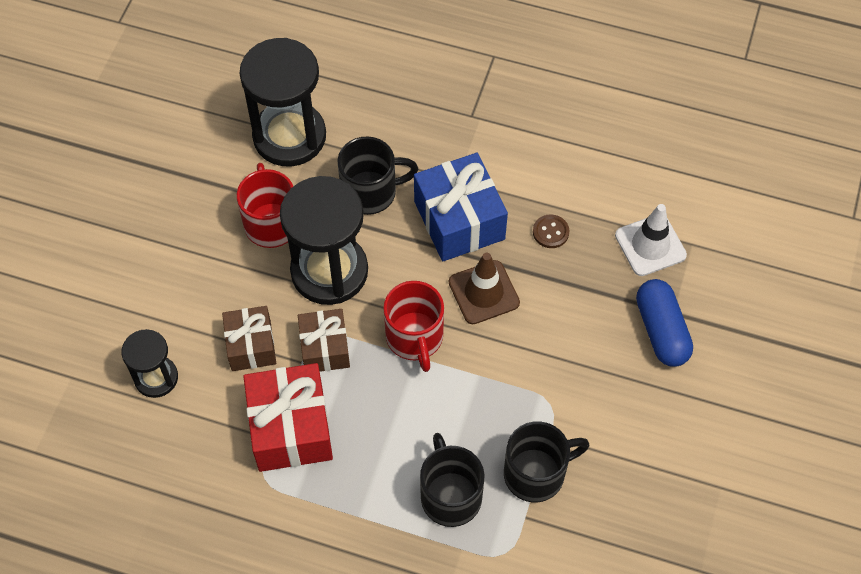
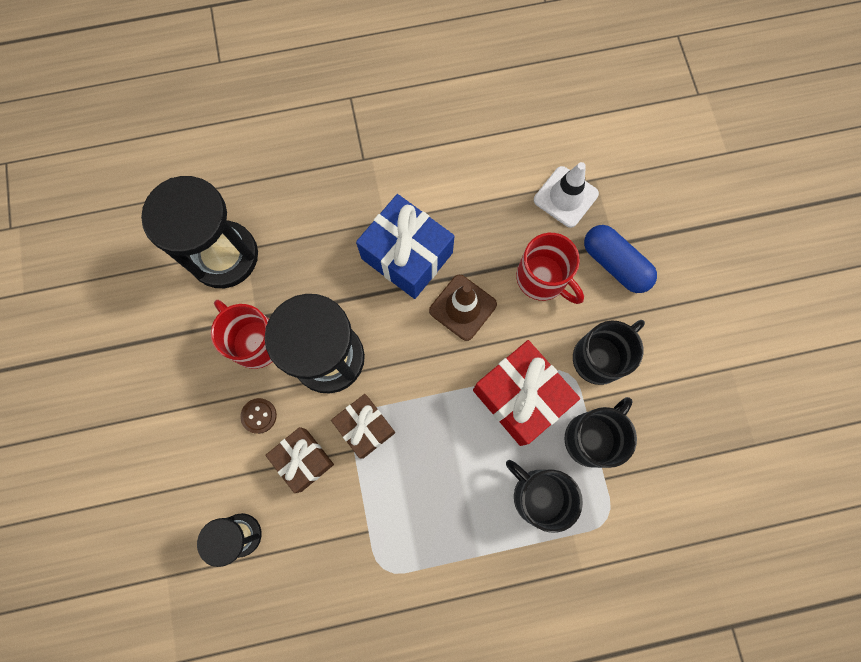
camera: 30 degrees left, 15 degrees up
(291, 428) = (379, 513): red gift -> red gift (520, 397)
(371, 192) = (321, 269): black mug -> black mug (599, 357)
(415, 338) = (432, 377): red mug -> red mug (543, 278)
(550, 232) = (484, 227): brown button -> brown button (259, 416)

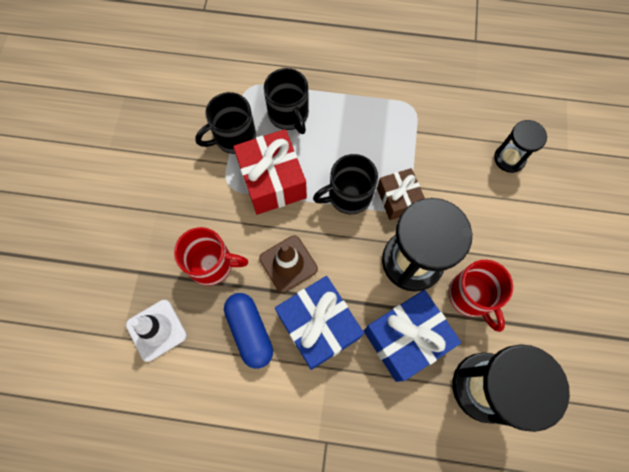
camera: 160 degrees left, 5 degrees down
(259, 416) = (480, 235): brown button -> none
(303, 460) = (451, 192): brown gift -> none
(314, 274) = (405, 338): none -> blue gift
(543, 278) = (212, 264): red mug -> red mug turned 120 degrees clockwise
(599, 357) = (199, 188): black mug -> black mug (348, 196)
(615, 264) = (147, 255): blue capsule -> blue capsule (250, 331)

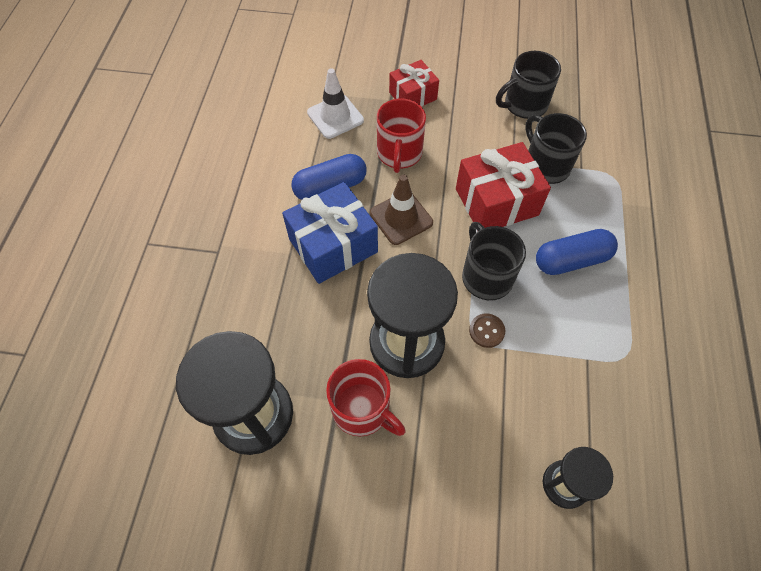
camera: 90 degrees right, 10 degrees down
(135, 249) = (413, 96): none -> red gift
(289, 115) = (584, 216): black mug -> black mug (524, 105)
(332, 130) = (571, 260): none -> blue capsule
(398, 199) = (486, 331): brown gift -> brown button
(405, 338) = (315, 330): blue gift -> none
(471, 296) = (362, 410): red mug -> red mug turned 120 degrees counterclockwise

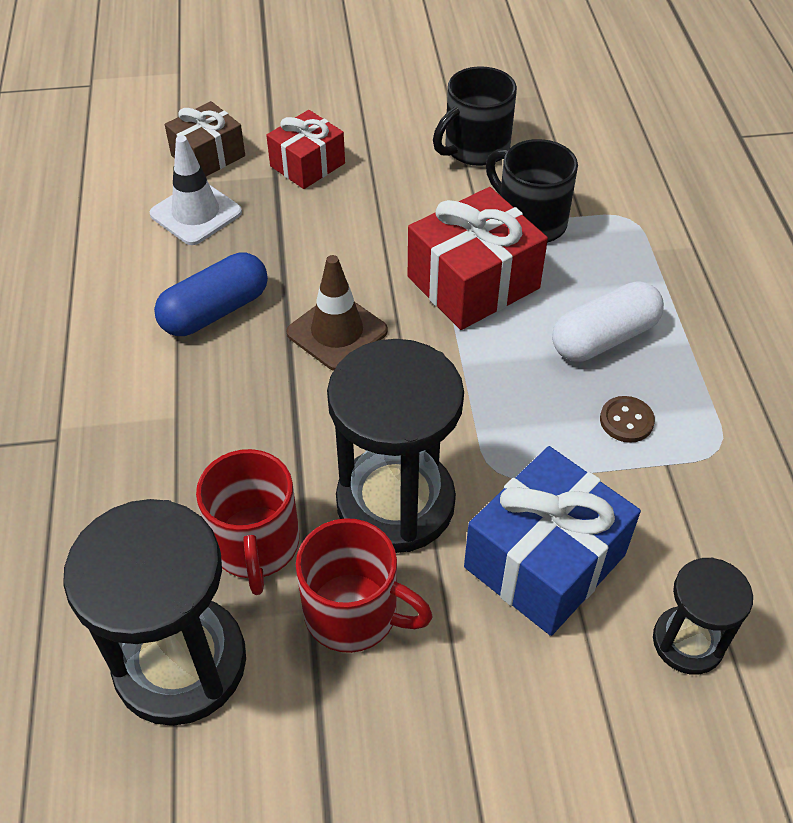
camera: 15 degrees left, 10 degrees down
(333, 245) = (242, 391): blue gift -> blue gift (544, 561)
(352, 77) = (208, 156): none -> brown gift
(399, 154) = (309, 246): red mug -> red mug (256, 545)
(486, 276) = (487, 385): black mug -> none
(486, 331) = (510, 459): brown button -> brown button (626, 421)
(571, 260) = (604, 338): blue capsule -> white capsule

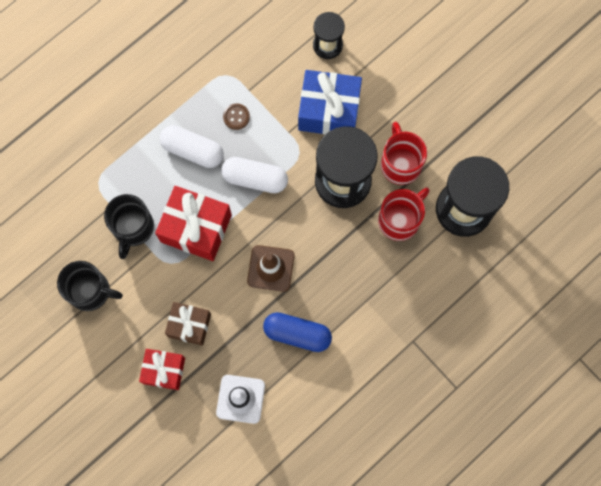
camera: 125 degrees left, 25 degrees up
(208, 156) = (193, 430): brown gift -> brown gift (189, 325)
(496, 388) = (255, 179): none -> white capsule

